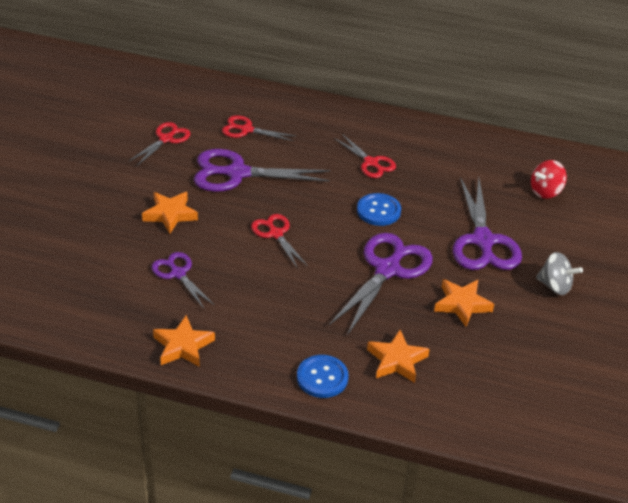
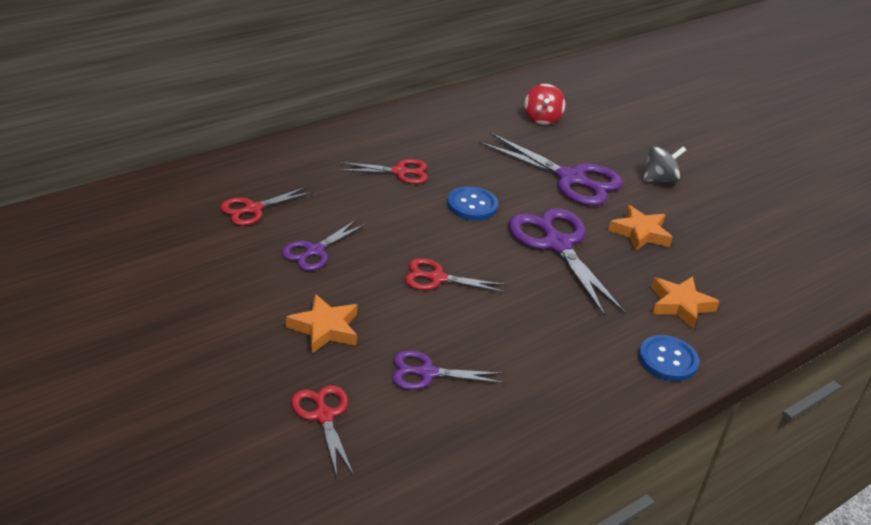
camera: 55 degrees left, 5 degrees down
(166, 139) = (193, 265): red scissors -> red scissors (323, 416)
(183, 346) = (544, 428): orange star -> none
(237, 173) = (315, 251): purple scissors -> purple scissors, size x0.57

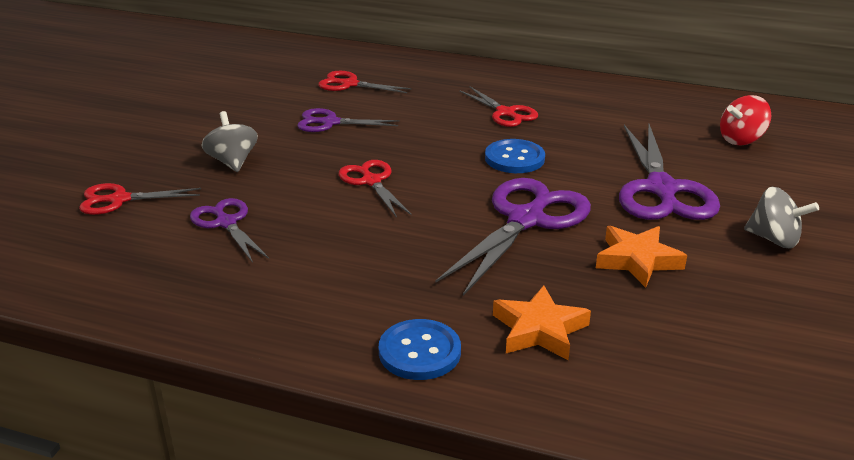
camera: 60 degrees right, 5 degrees down
(323, 416) = (119, 200): red scissors -> red scissors turned 135 degrees counterclockwise
(325, 329) = (232, 162): orange star -> grey spinning top

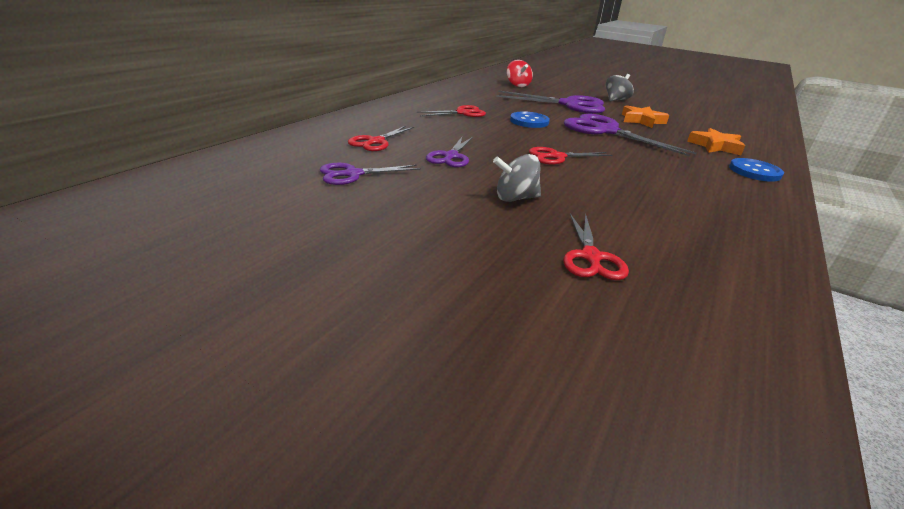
camera: 80 degrees left, 0 degrees up
(226, 223) = (627, 209): purple scissors -> purple scissors (353, 174)

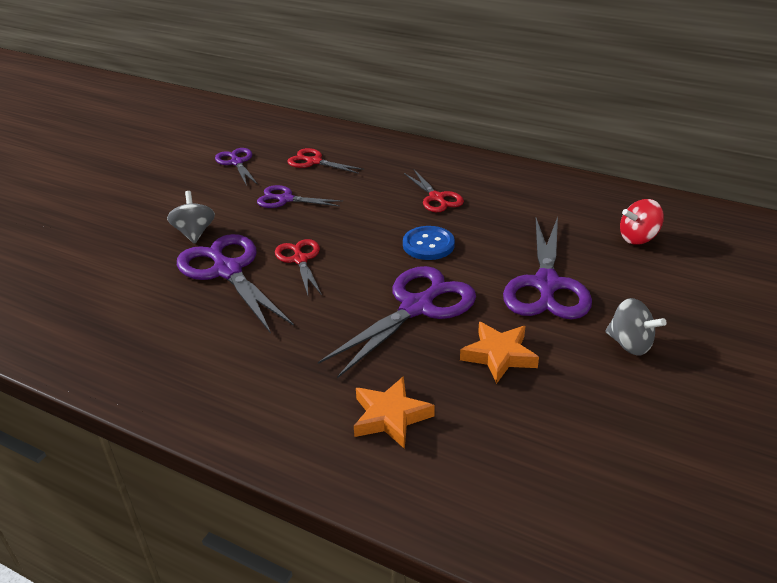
camera: 90 degrees right, 5 degrees up
(582, 184) = (228, 271): none -> purple scissors
(591, 257) = (96, 263): red scissors -> none
(754, 171) = (284, 428): blue button -> none

